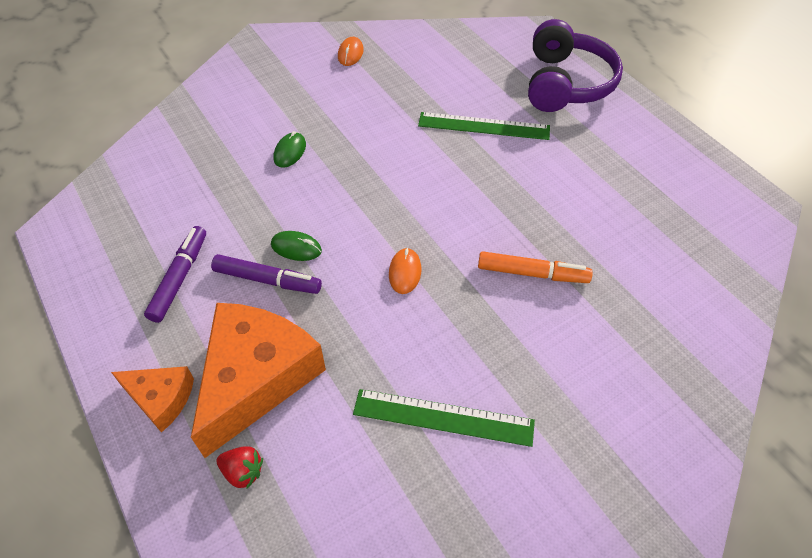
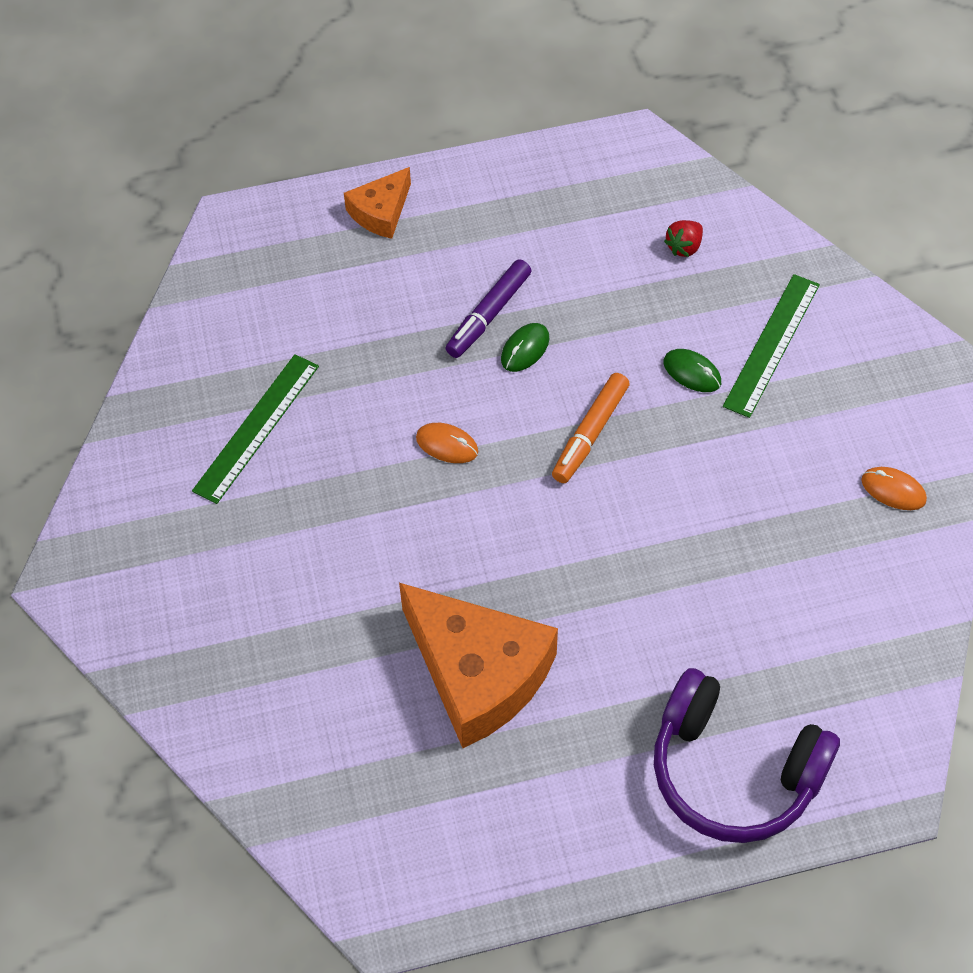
camera: 110 degrees right, 5 degrees up
(180, 278) = (523, 240): purple marker -> none
(243, 472) = (278, 262): red strawberry -> red strawberry (684, 247)
(256, 378) = (370, 286): orange cheese -> orange cheese (478, 673)
(484, 126) = (669, 615): green ruler -> green ruler (771, 344)
(532, 273) = (391, 574): orange marker -> orange marker (590, 433)

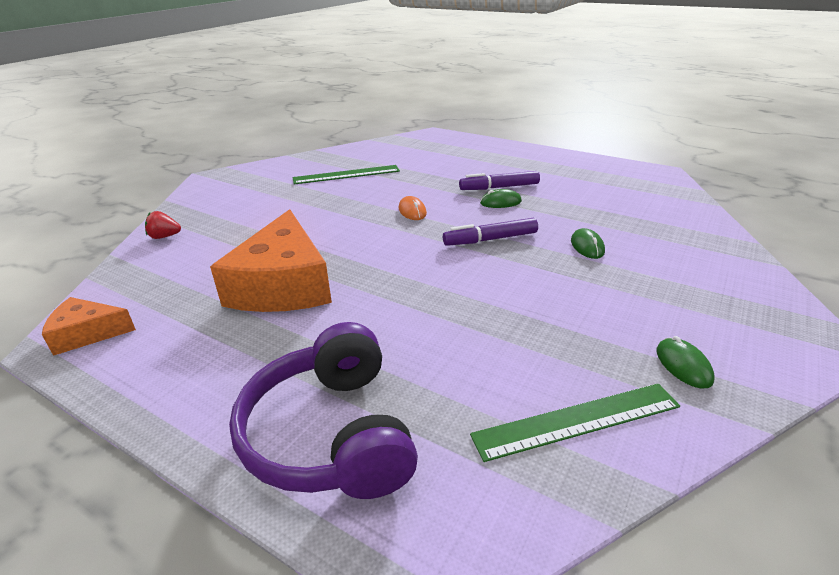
camera: 45 degrees right, 25 degrees down
(381, 212) = (496, 150): orange cheese -> orange cheese (87, 334)
(590, 433) = (490, 239): orange marker -> purple marker
(684, 247) = (644, 208): red strawberry -> red strawberry (164, 236)
(771, 344) = (660, 259): green ruler -> green ruler (577, 420)
(893, 490) = (683, 365): orange mouse -> green mouse

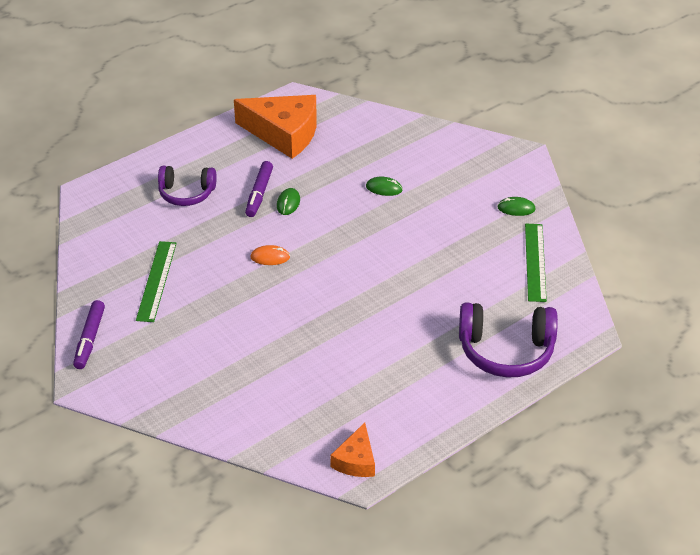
camera: 70 degrees left, 10 degrees up
(164, 236) = (217, 421): red strawberry -> none
(283, 285) = (347, 352): orange cheese -> orange cheese (284, 133)
(466, 162) = (186, 193): none -> purple headphones
(490, 239) = (345, 230): purple marker -> purple marker (89, 339)

